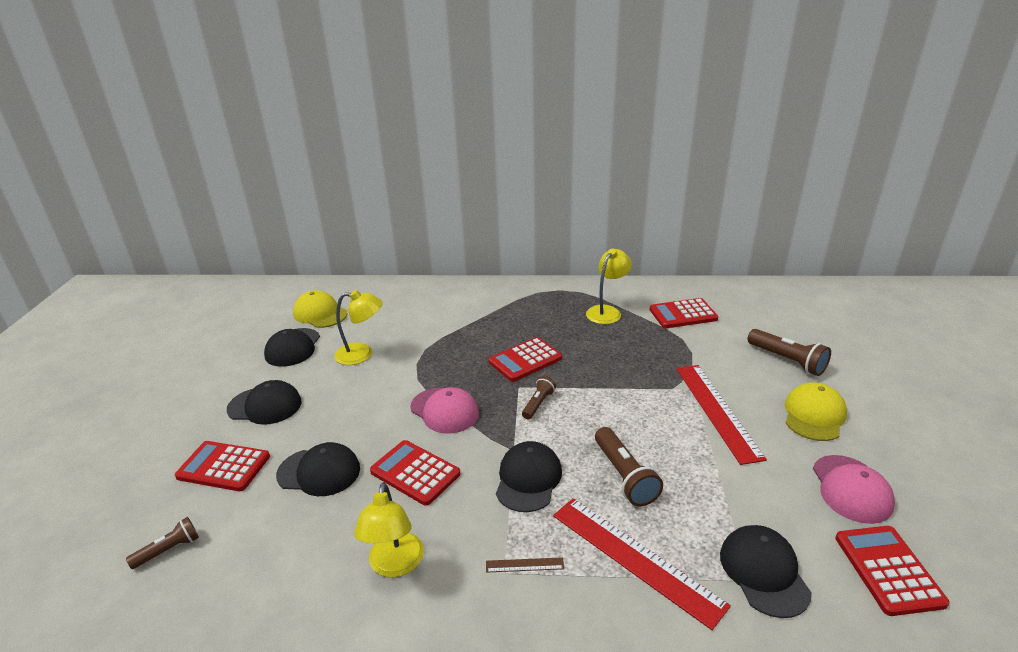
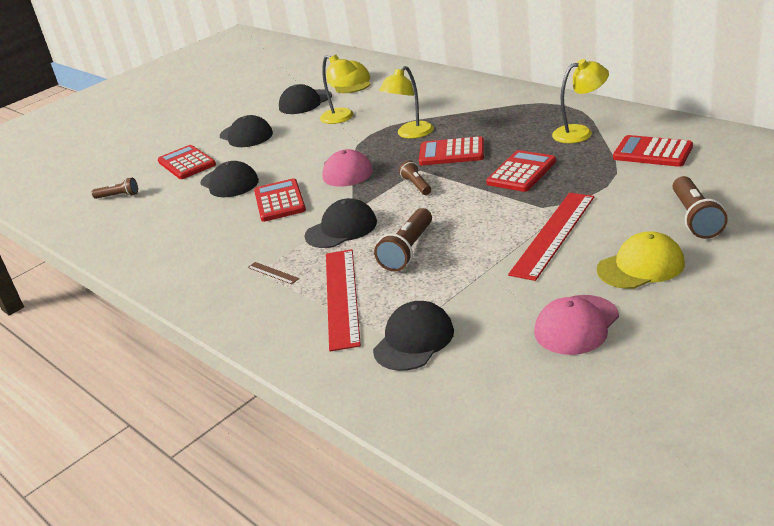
camera: 45 degrees right, 0 degrees up
(395, 565) = (207, 245): yellow lamp -> yellow lamp (410, 134)
(538, 404) = (416, 185): brown flashlight -> brown flashlight turned 90 degrees counterclockwise
(888, 570) = (510, 380): red calculator -> red calculator (521, 172)

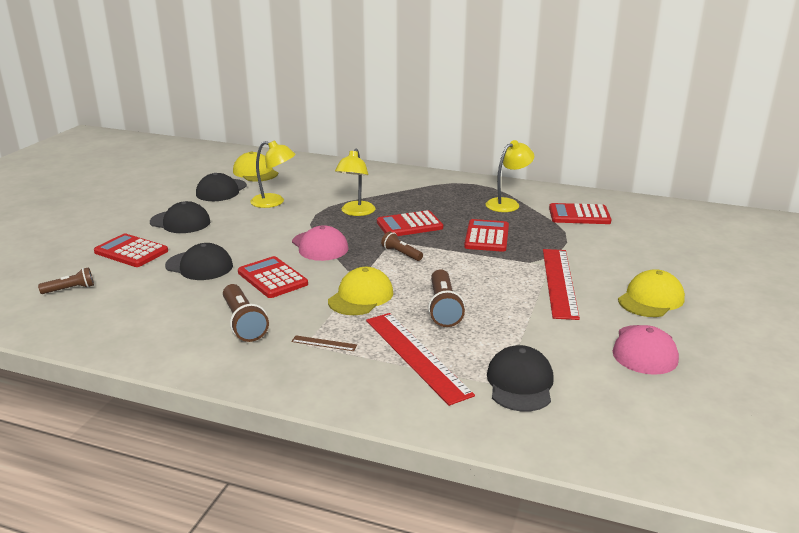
camera: 30 degrees left, 5 degrees down
(341, 229) = (361, 297): black cap -> yellow cap
(695, 218) = (656, 260): brown flashlight -> brown flashlight (243, 323)

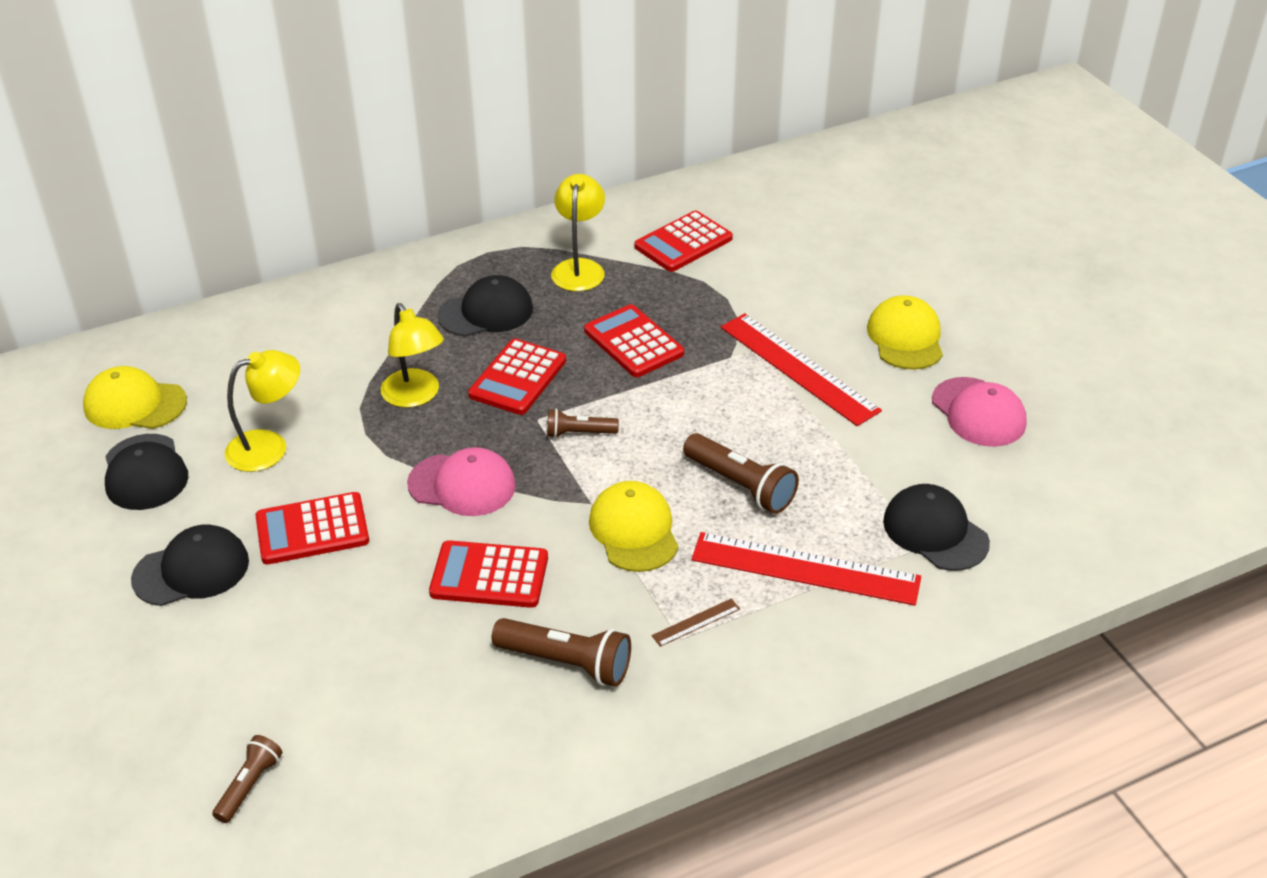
camera: 45 degrees left, 15 degrees up
(131, 251) = (217, 668): red calculator -> red calculator (312, 529)
(199, 266) = (360, 622): black cap -> black cap (486, 312)

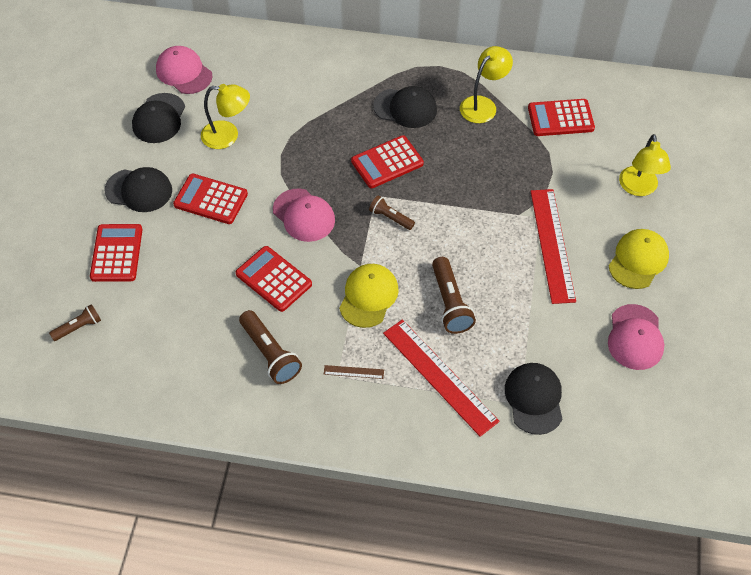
camera: 35 degrees right, 15 degrees up
(135, 404) = (184, 72): yellow cap -> pink cap
(415, 396) = (324, 144): yellow lamp -> yellow lamp (638, 188)
(633, 342) = (471, 173): red calculator -> red calculator (117, 253)

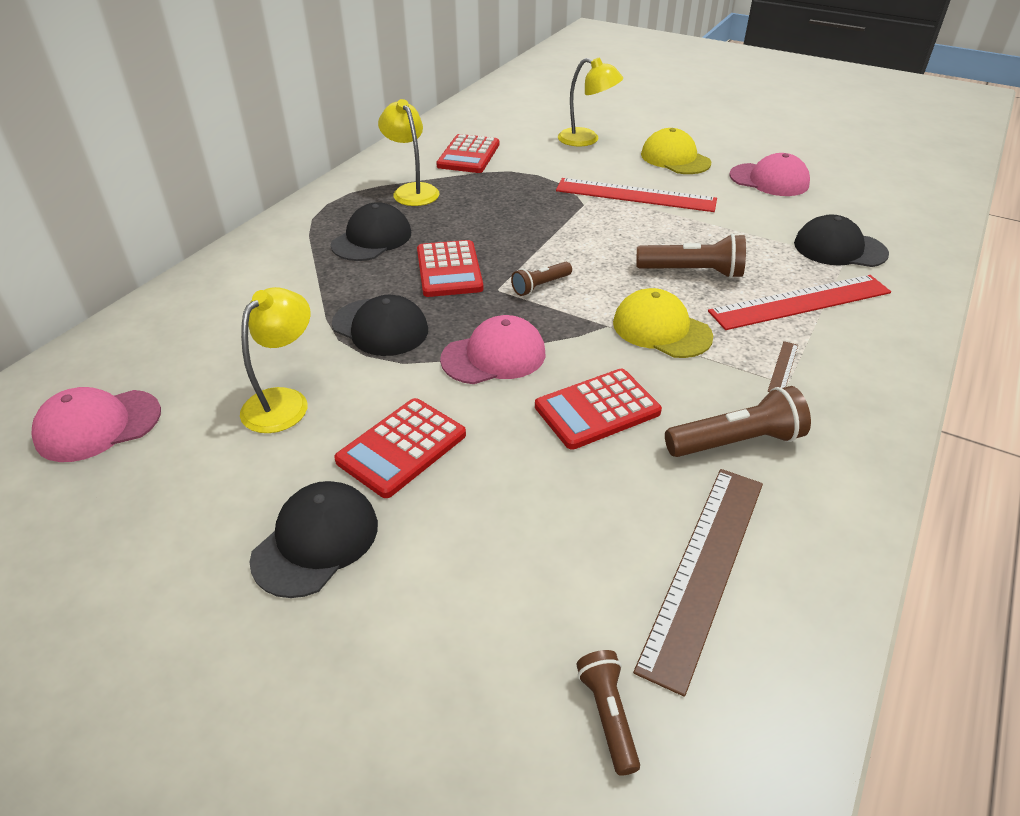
camera: 70 degrees left, 15 degrees down
(117, 253) = (447, 607): red calculator -> none
(159, 118) = (170, 478): black cap -> black cap (380, 327)
(169, 351) = (703, 569): none -> brown ruler

